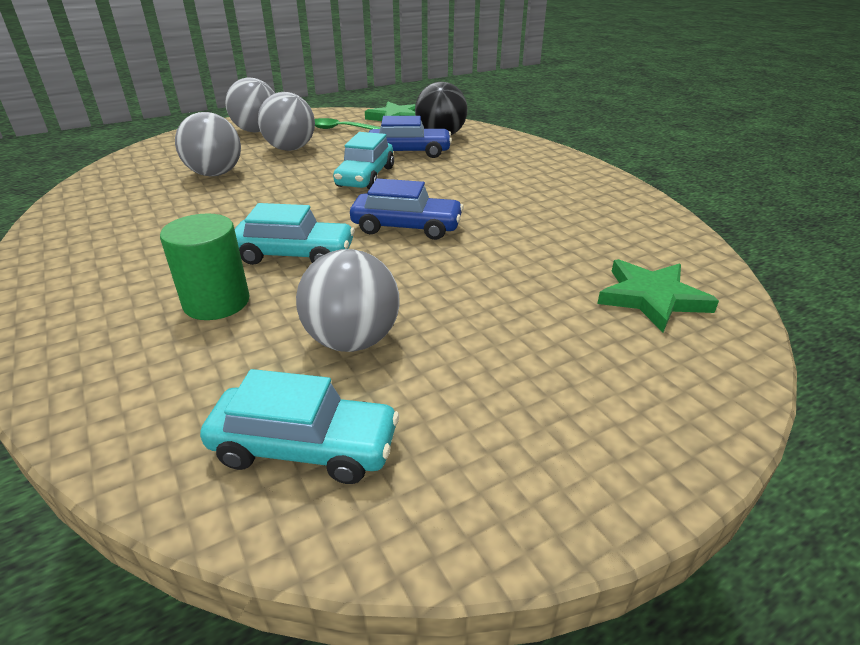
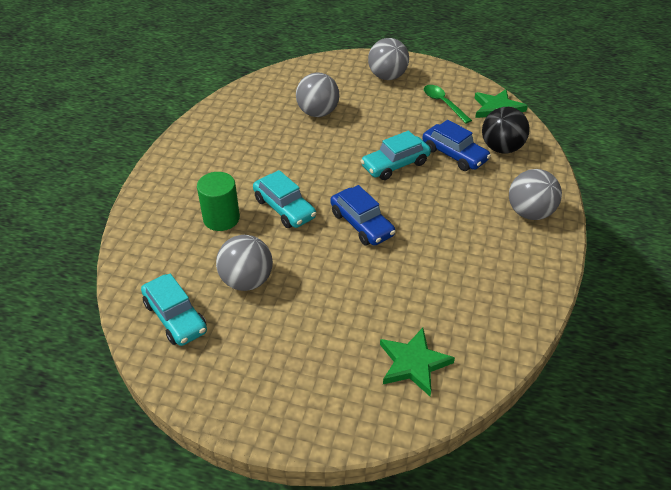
camera: 45 degrees right, 10 degrees up
(290, 149) = (385, 109): grey ball -> grey ball (529, 212)

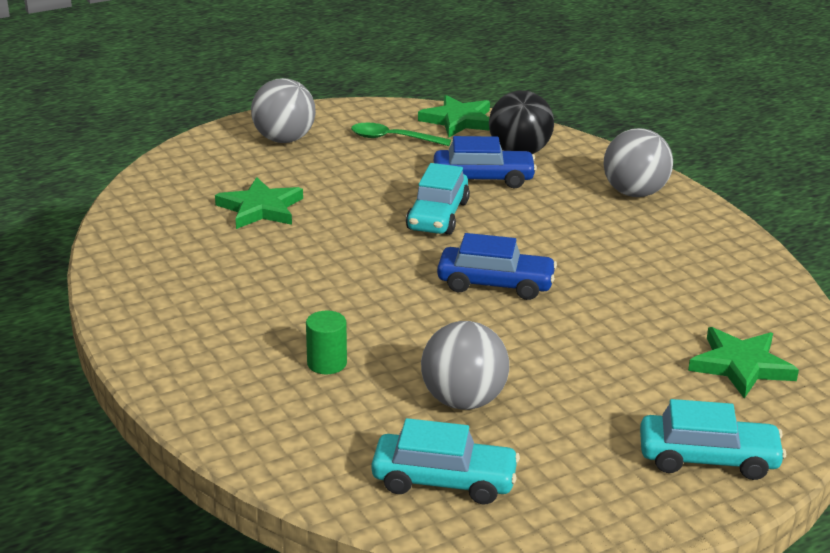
camera: 45 degrees left, 15 degrees down
(221, 218) = (327, 363): green cylinder -> green cylinder, size x0.65
(284, 208) = (385, 314): turquoise car -> turquoise car (708, 459)
(317, 113) = (260, 208): grey ball -> green star

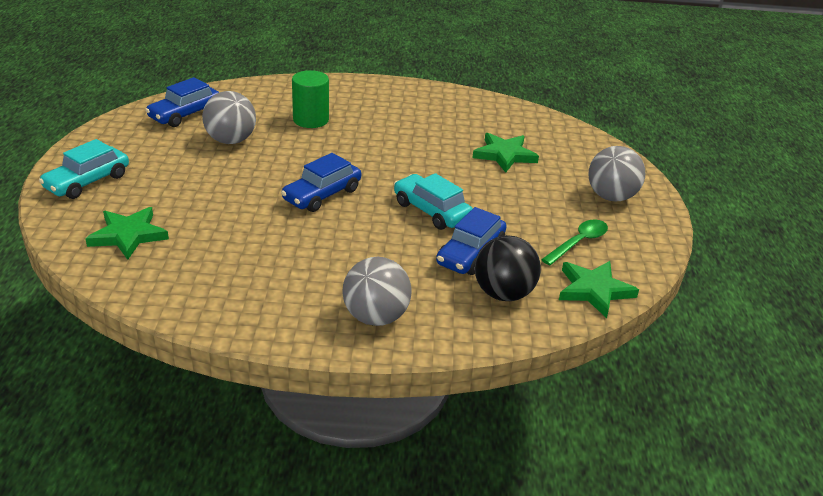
camera: 120 degrees right, 5 degrees up
(327, 363) = (311, 120): green cylinder -> green cylinder, size x1.53
(444, 481) = (185, 114): turquoise car -> blue car

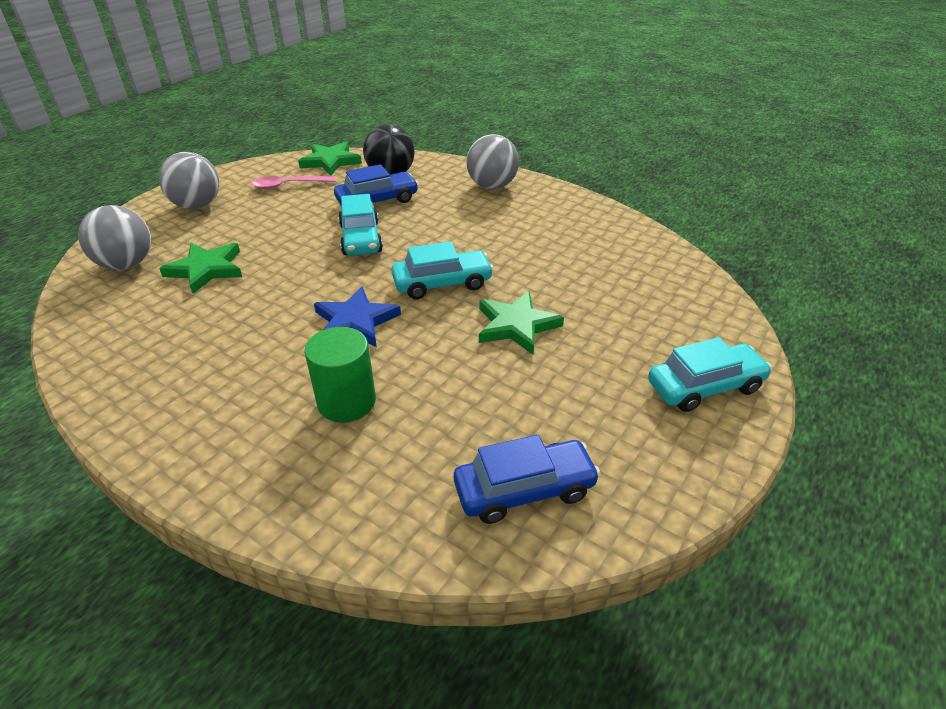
camera: 145 degrees left, 5 degrees up
(128, 235) = (663, 299): green star -> green star (516, 325)
(231, 140) = (486, 399): grey ball -> grey ball (127, 264)
(322, 195) = (442, 283): blue car -> turquoise car
(355, 154) = (355, 322): none -> blue star
(578, 242) = (288, 185): green spoon -> pink spoon

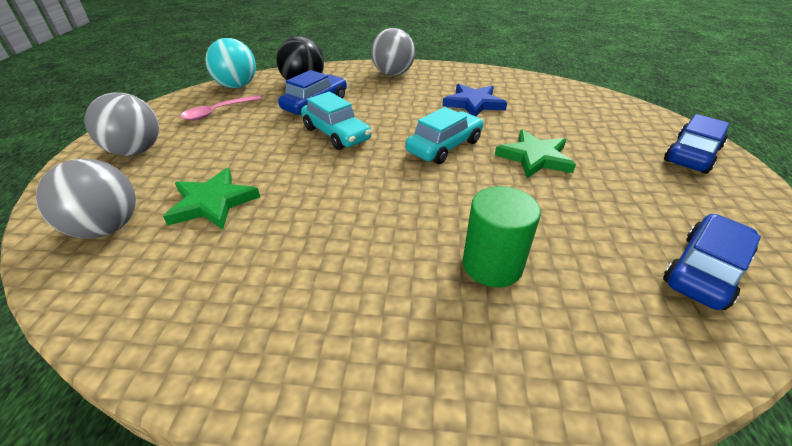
camera: 30 degrees left, 0 degrees up
(330, 161) = (237, 86): green star -> turquoise ball
(355, 322) = (414, 197): blue star -> blue star (474, 103)
(705, 387) = (691, 154): turquoise car -> blue car

